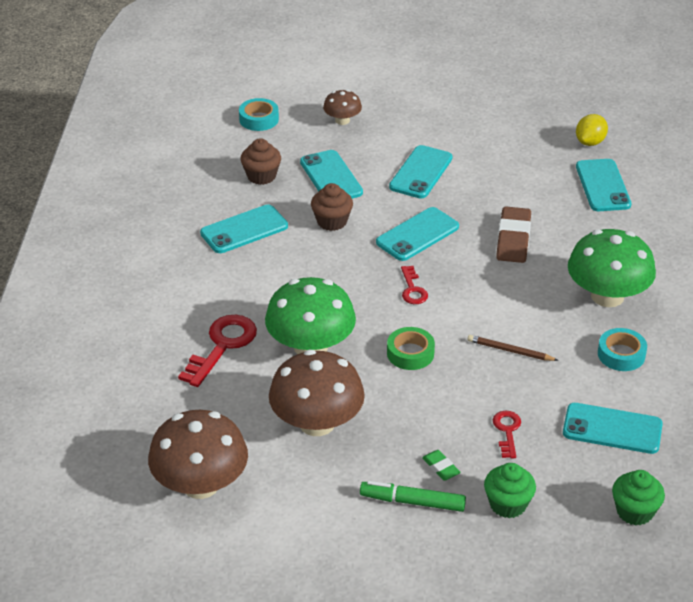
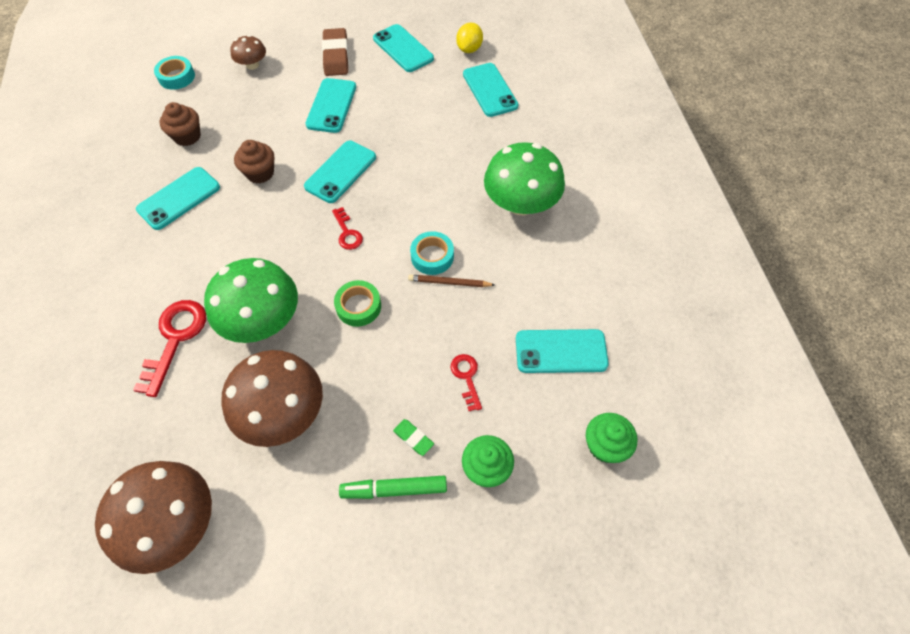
camera: 15 degrees left, 20 degrees up
(331, 177) = (252, 126): turquoise phone -> turquoise phone (403, 49)
(513, 239) = (426, 159): brown eraser -> brown eraser (336, 56)
(621, 354) = (548, 264): turquoise tape -> turquoise tape (432, 256)

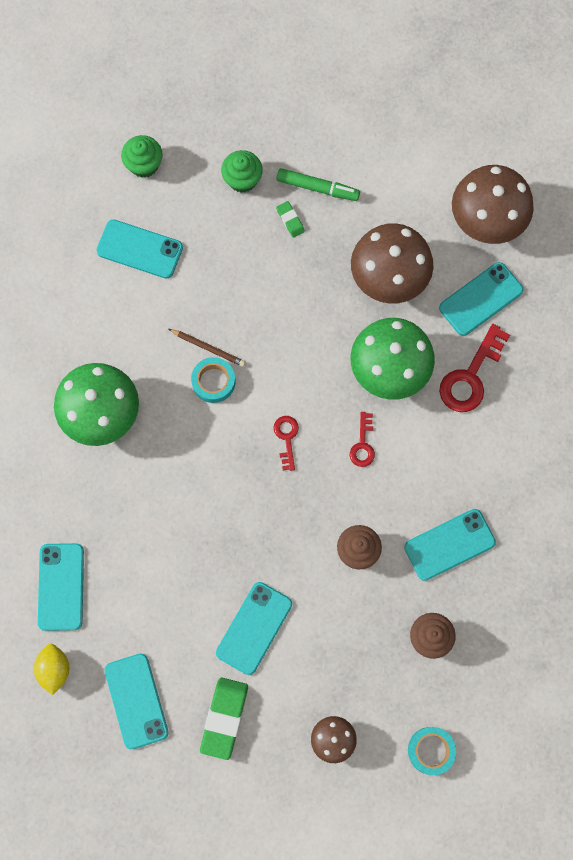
camera: 160 degrees left, 15 degrees up
(336, 56) = (224, 718): brown eraser -> green eraser
(340, 172) = (271, 521): turquoise phone -> turquoise phone (481, 299)
(358, 306) = (299, 352): green tape -> none
(466, 377) = (229, 254): red key -> red key (363, 444)
(469, 49) = (54, 669): yellow lemon -> yellow lemon turned 45 degrees counterclockwise

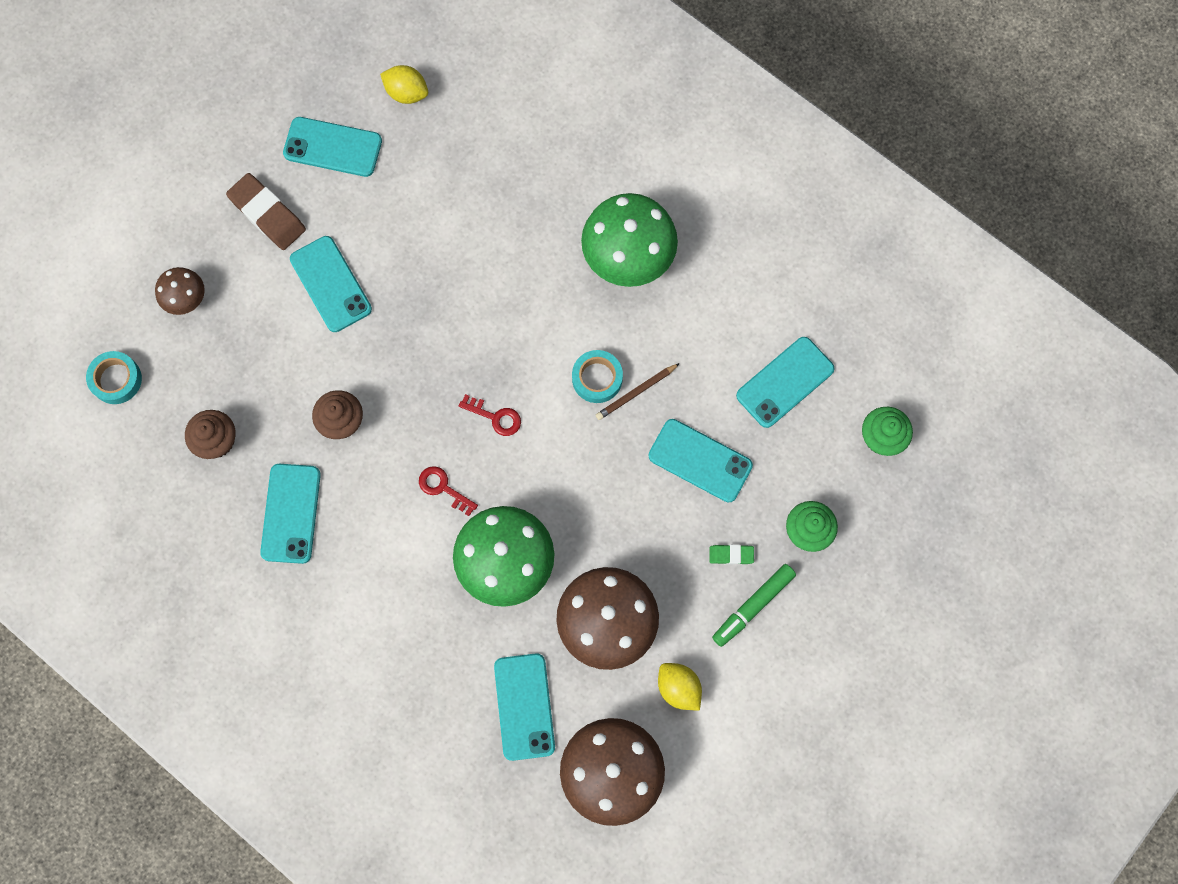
camera: 120 degrees right, 0 degrees up
(61, 587) = (479, 135): turquoise phone -> turquoise phone (700, 460)
(224, 718) = (267, 214): green eraser -> brown eraser
(404, 206) = (678, 688): none -> yellow lemon
(470, 376) = (447, 642): red key -> none

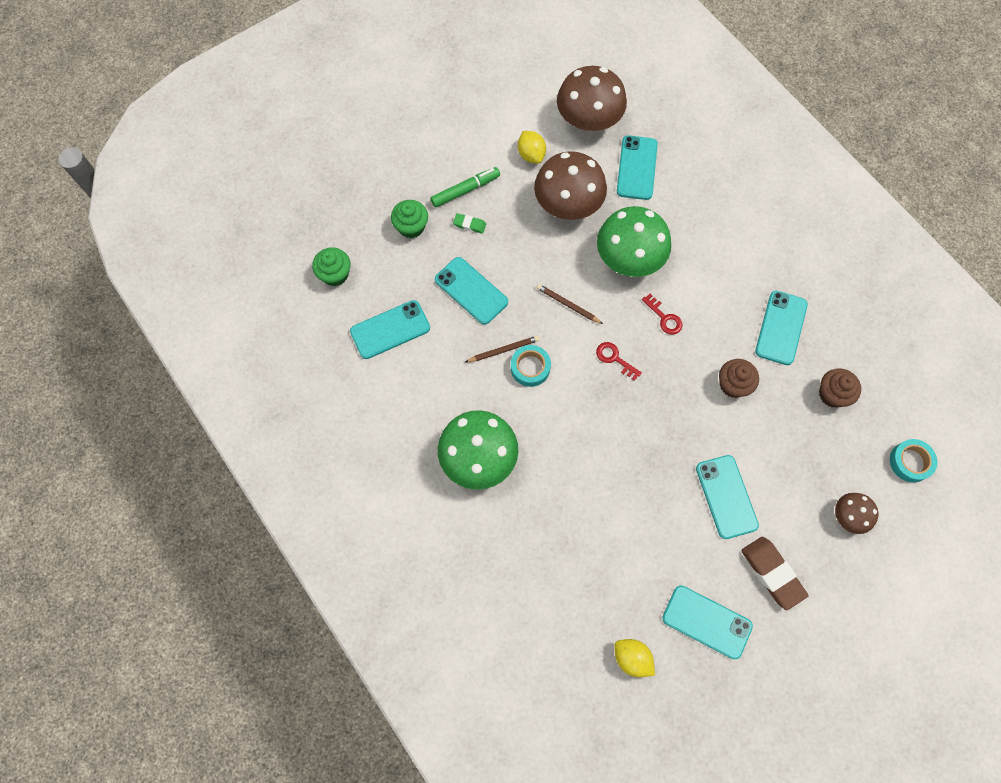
camera: 165 degrees left, 5 degrees down
(571, 474) = (567, 305): none -> brown pencil

